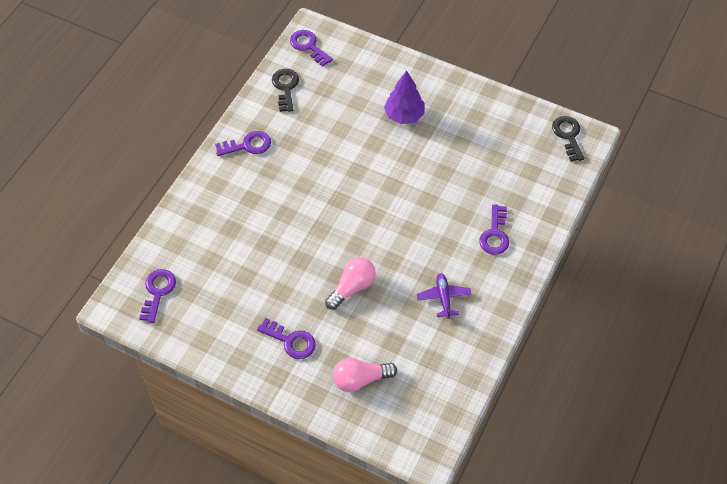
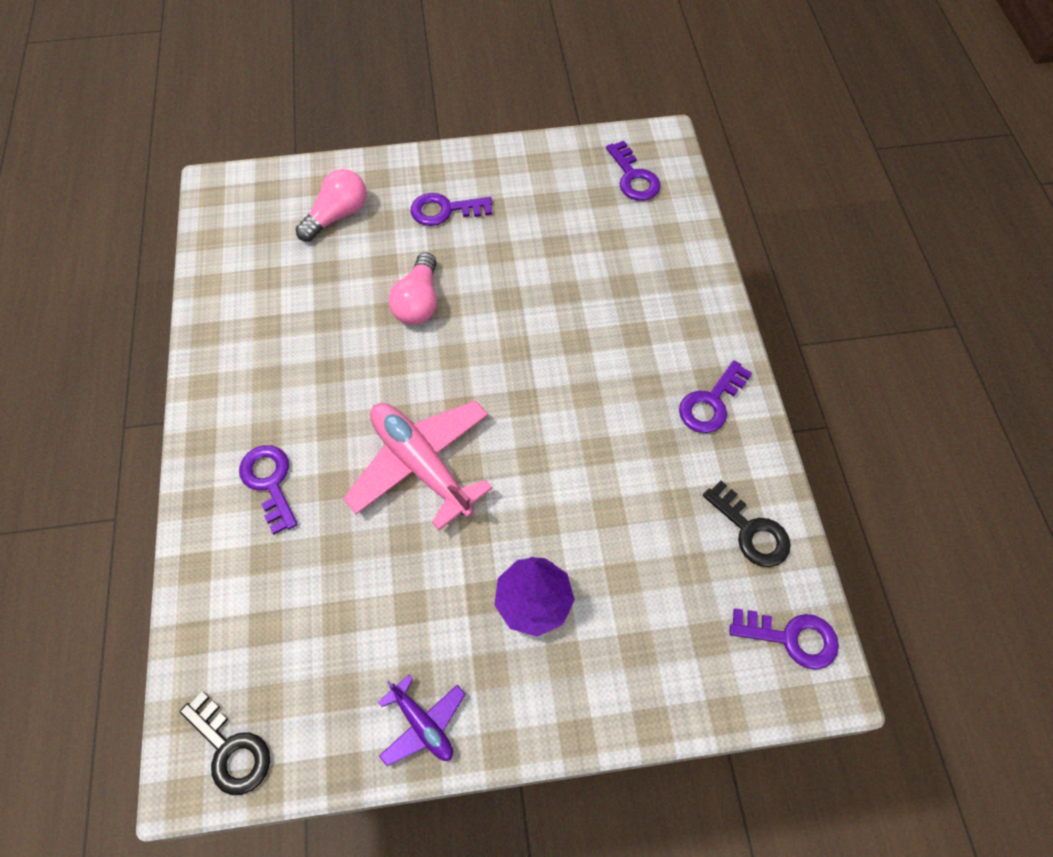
camera: 145 degrees right, 5 degrees up
(413, 199) = (421, 465): none -> pink plane
(443, 298) = (294, 354): purple plane -> purple plane (422, 724)

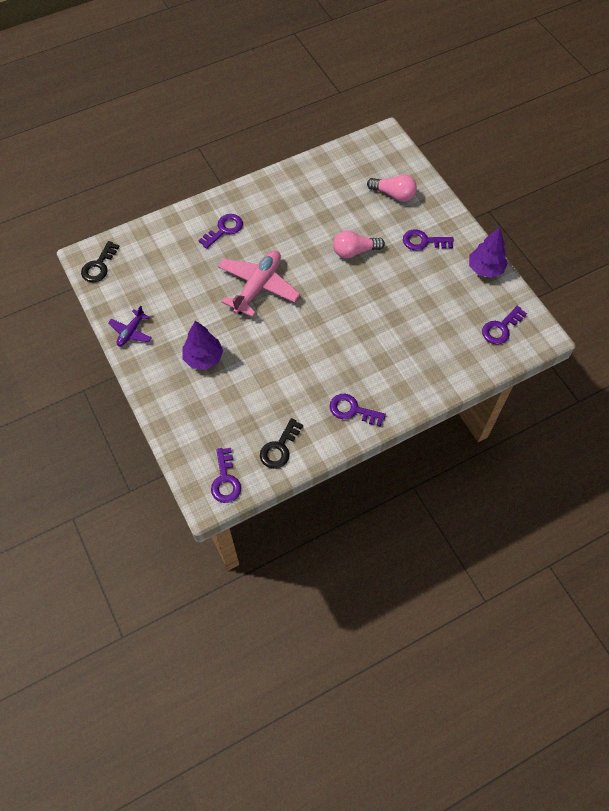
camera: 70 degrees right, 0 degrees up
(445, 210) = (423, 241): purple key -> purple key turned 60 degrees counterclockwise
(528, 158) = (485, 269): none -> purple tree

